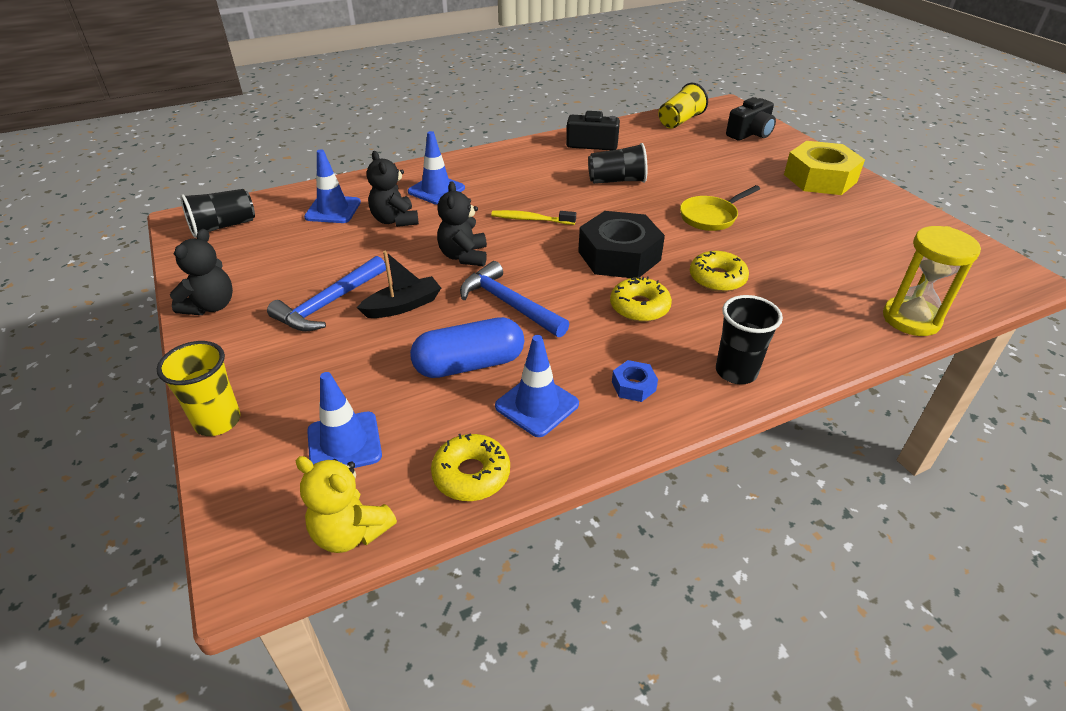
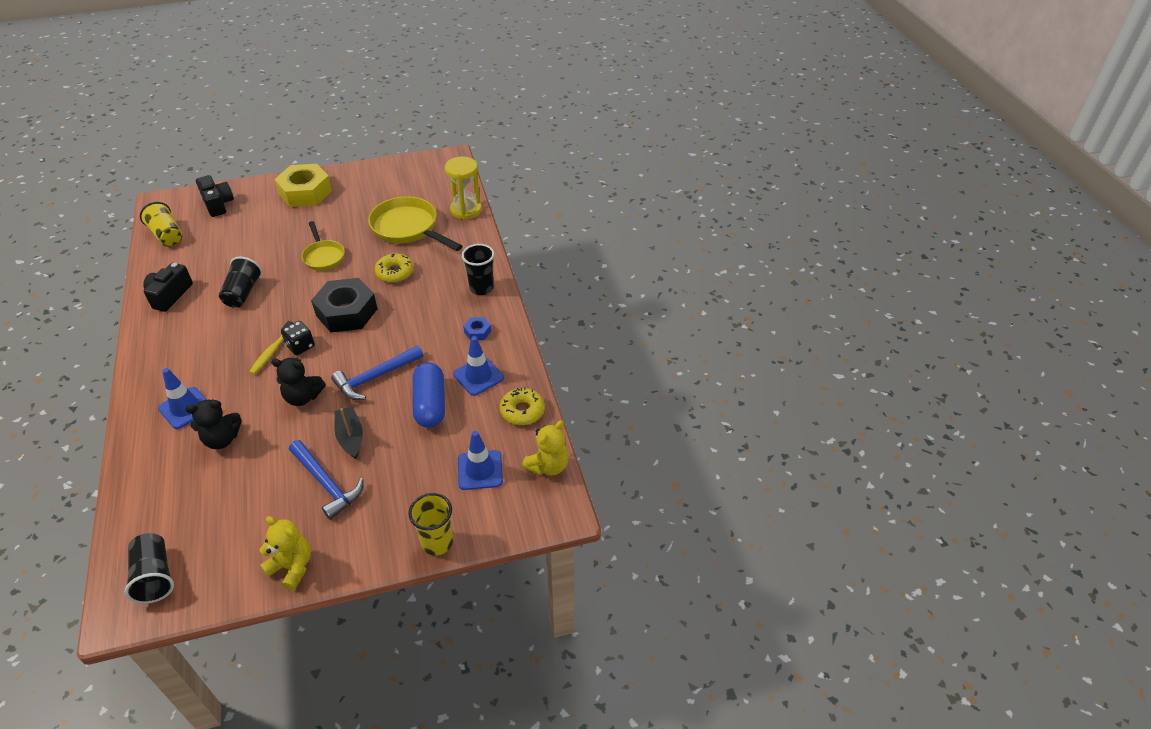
camera: 80 degrees left, 5 degrees up
(211, 306) = (292, 567): black teddy bear -> yellow teddy bear
(333, 210) = (175, 486): blue traffic cone -> none
(546, 236) = (300, 346): none -> black dice
(639, 307) = (407, 314): yellow donut -> none
(818, 271) = (408, 228): none -> yellow pan

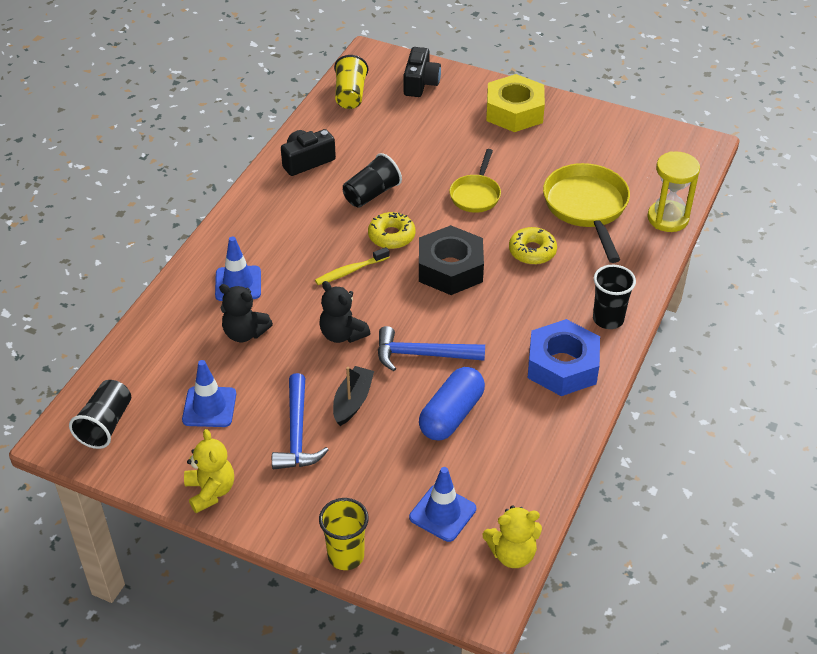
camera: 40 degrees right, 0 degrees up
(300, 346) = (380, 280): black dice -> none
(477, 332) = (562, 366): blue nut -> blue nut, size x2.30
(478, 376) = (523, 415): blue traffic cone -> blue traffic cone (209, 407)
(522, 411) = (536, 480): yellow donut -> yellow donut (391, 236)

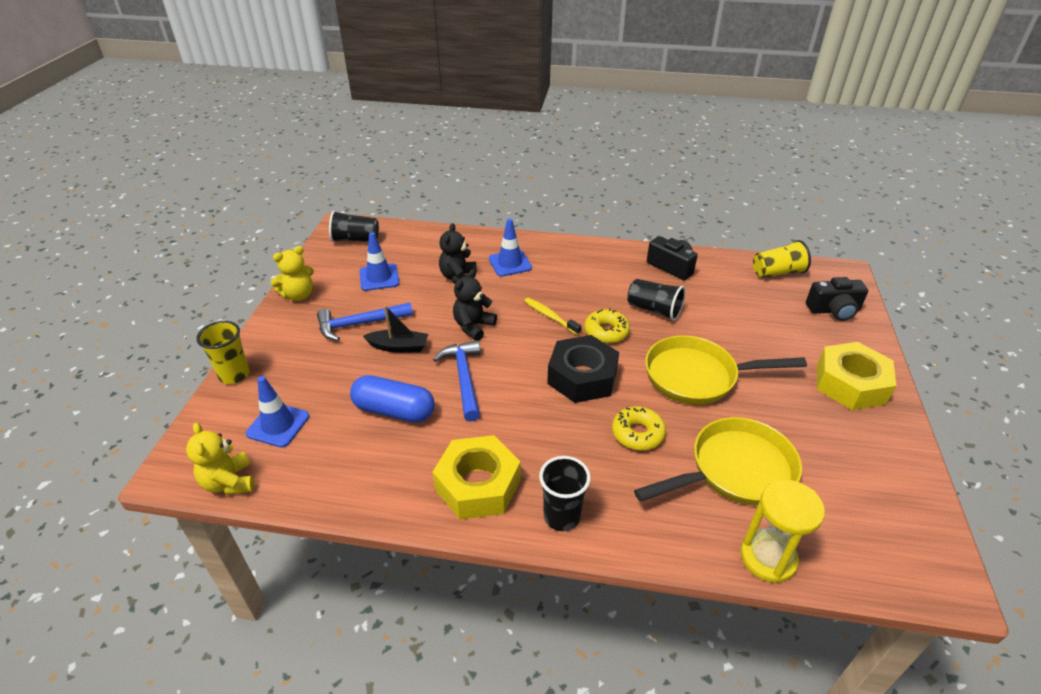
camera: 75 degrees right, 5 degrees down
(476, 195) = (697, 377): yellow pan -> yellow pan, size x1.67
(562, 366) = (478, 485): blue nut -> yellow nut

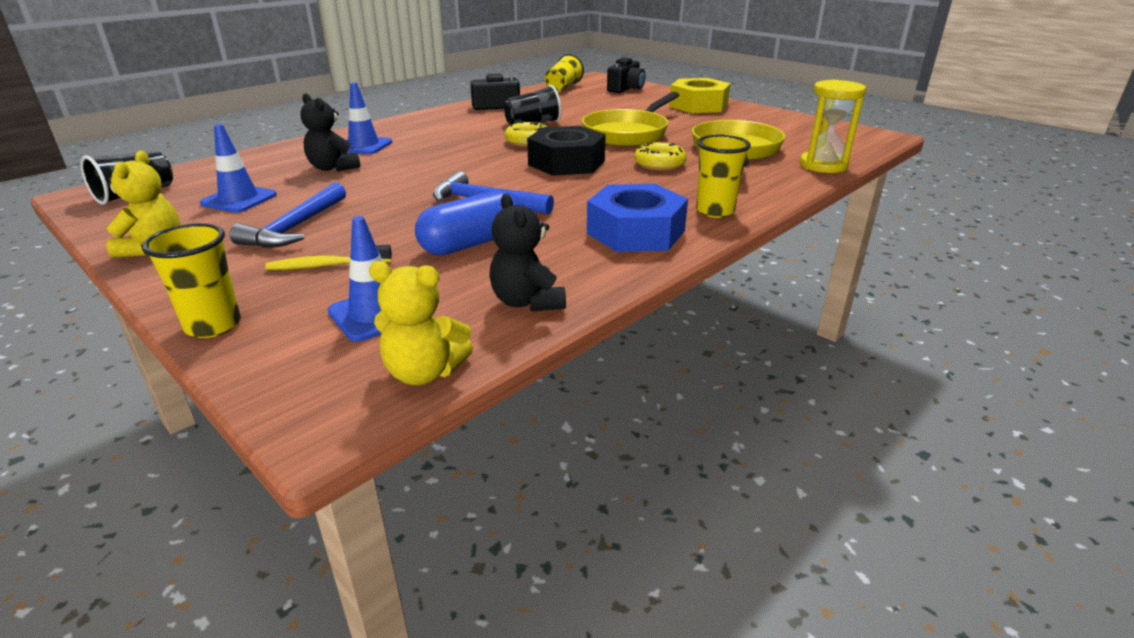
camera: 55 degrees left, 10 degrees down
(399, 347) = (378, 218): black boat -> none
(473, 326) = (420, 180): black teddy bear -> black teddy bear (527, 302)
(478, 485) = (636, 232): yellow nut -> blue nut
(550, 316) = (470, 152): yellow toothbrush -> yellow toothbrush (326, 265)
(561, 516) = (715, 211): black cup -> yellow cup

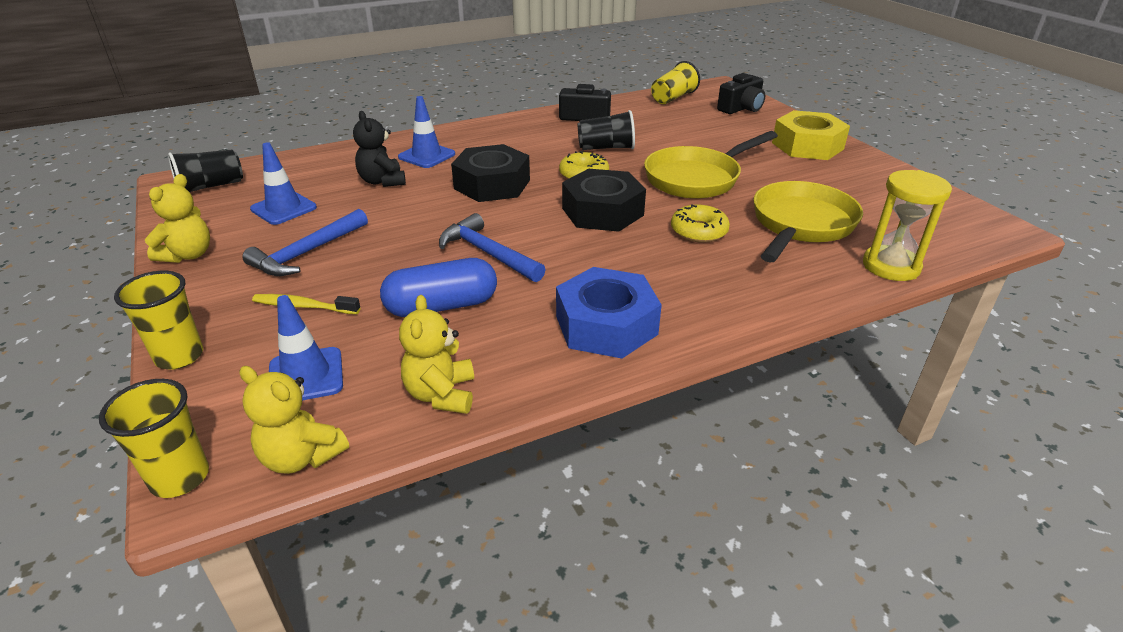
camera: 20 degrees right, 5 degrees up
(447, 157) = (492, 184): none -> black nut
(527, 302) = (441, 394): black teddy bear -> yellow teddy bear
(715, 211) = (711, 312): yellow cup -> yellow cup (180, 478)

